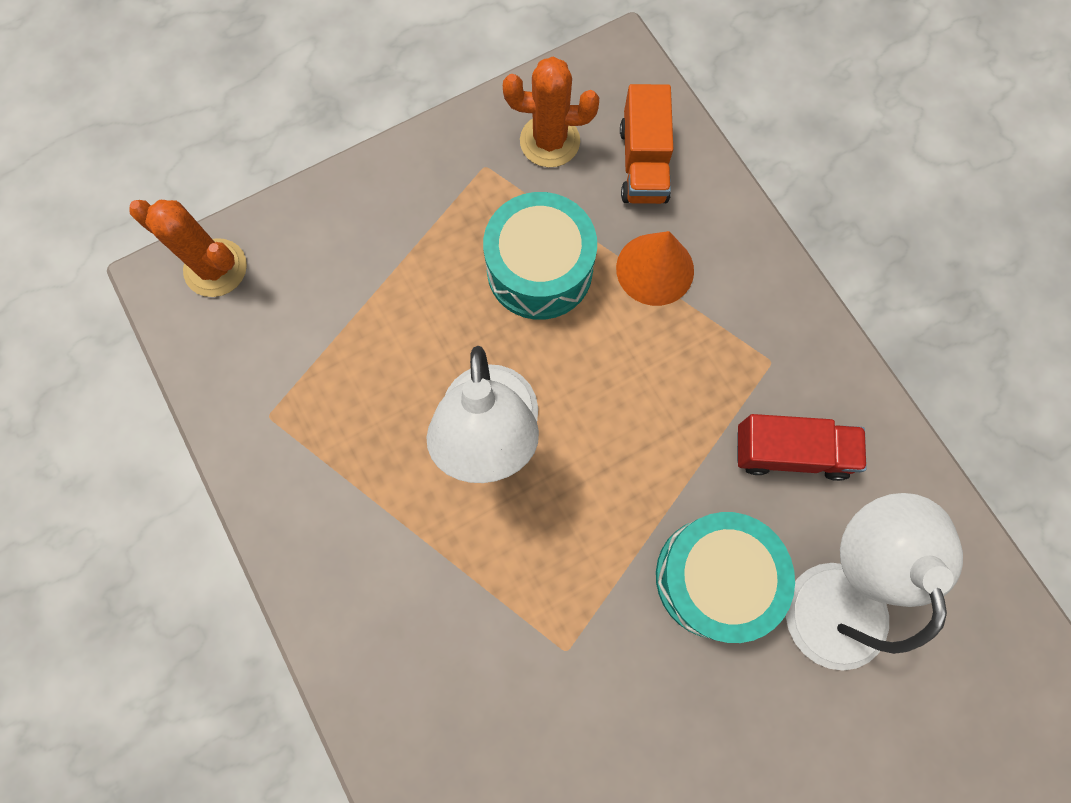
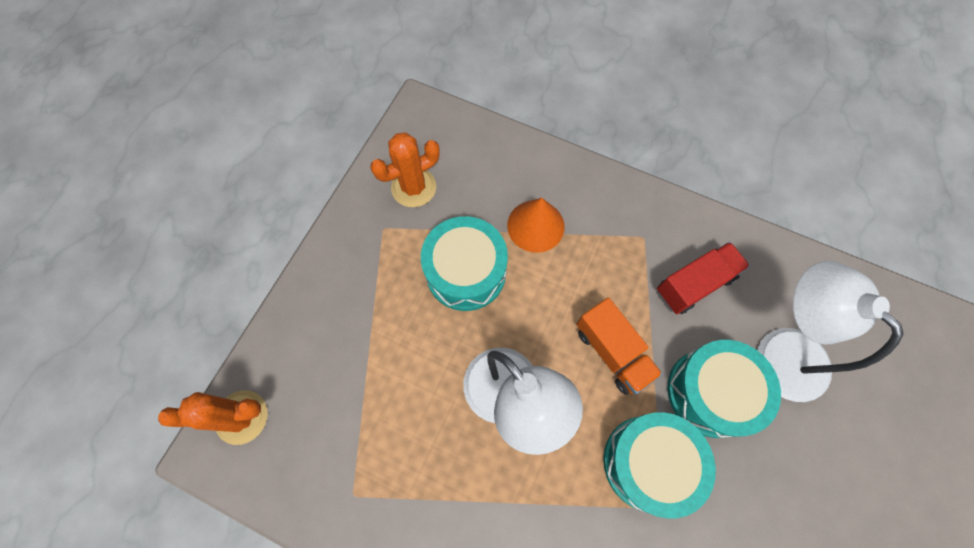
camera: 35 degrees left, 5 degrees down
(587, 598) = (648, 463): none -> turquoise drum
(643, 163) = (481, 166): orange truck -> orange truck (612, 352)

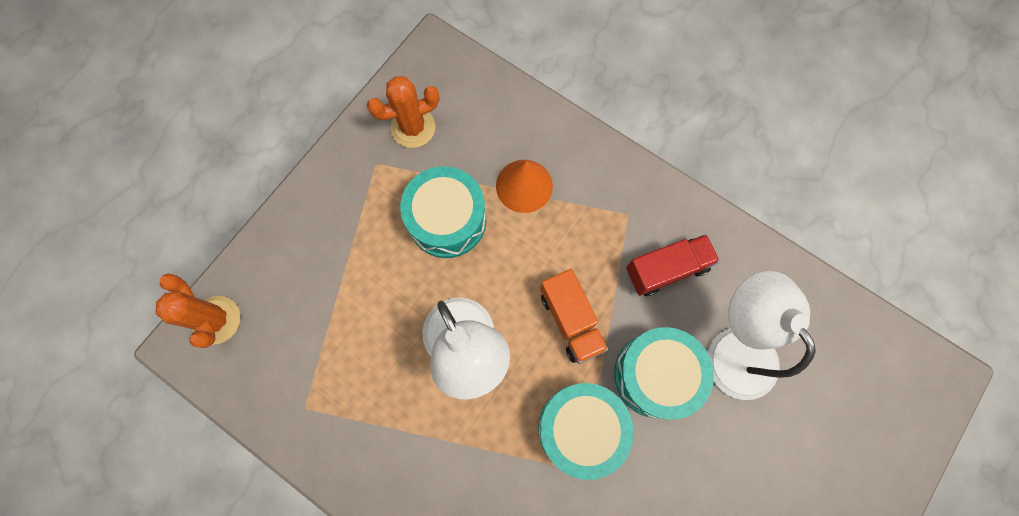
camera: 10 degrees right, 5 degrees up
(241, 417) = (216, 320): orange cactus -> orange cactus turned 60 degrees clockwise

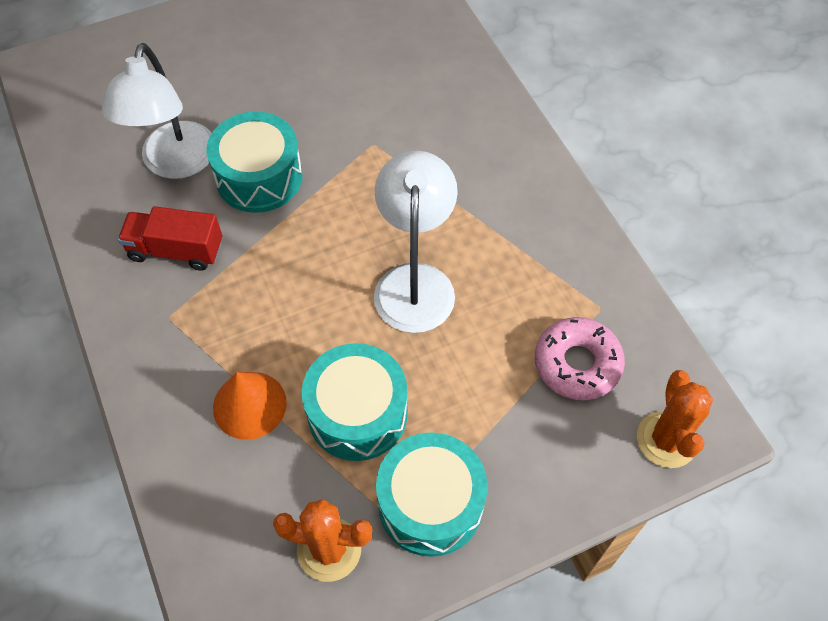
camera: 150 degrees left, 15 degrees down
(305, 346) = (577, 364): none -> pink donut
(571, 321) = (300, 254): orange truck -> none
(580, 428) = (354, 172): turquoise drum -> turquoise drum (430, 503)

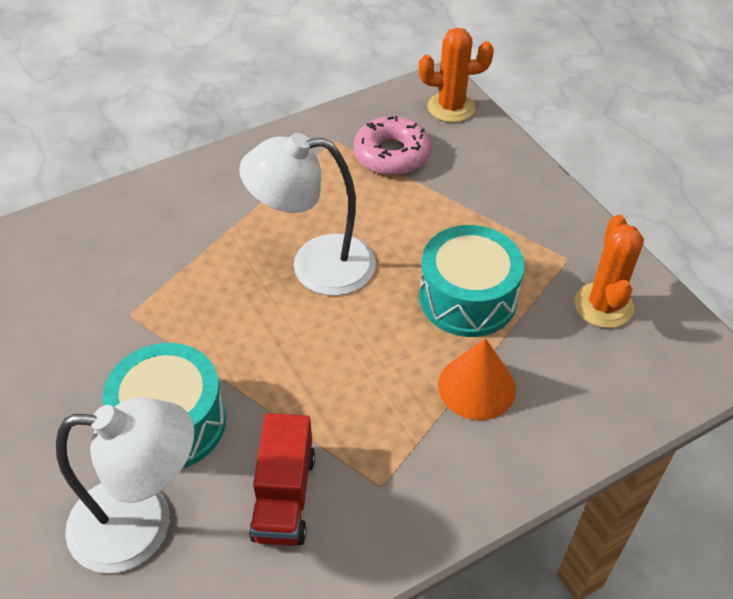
camera: 95 degrees left, 10 degrees down
(430, 503) = (541, 241): turquoise drum -> none

